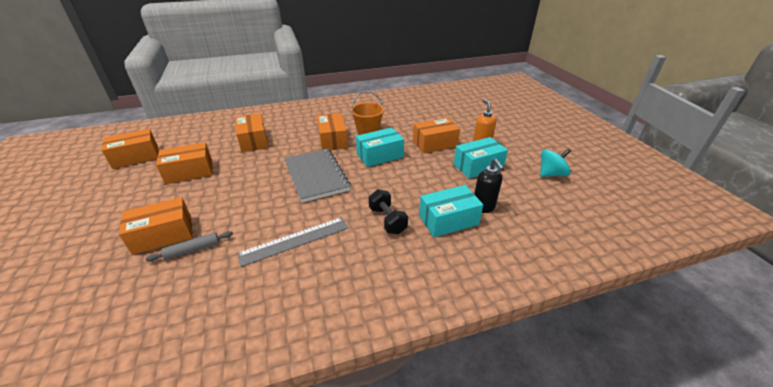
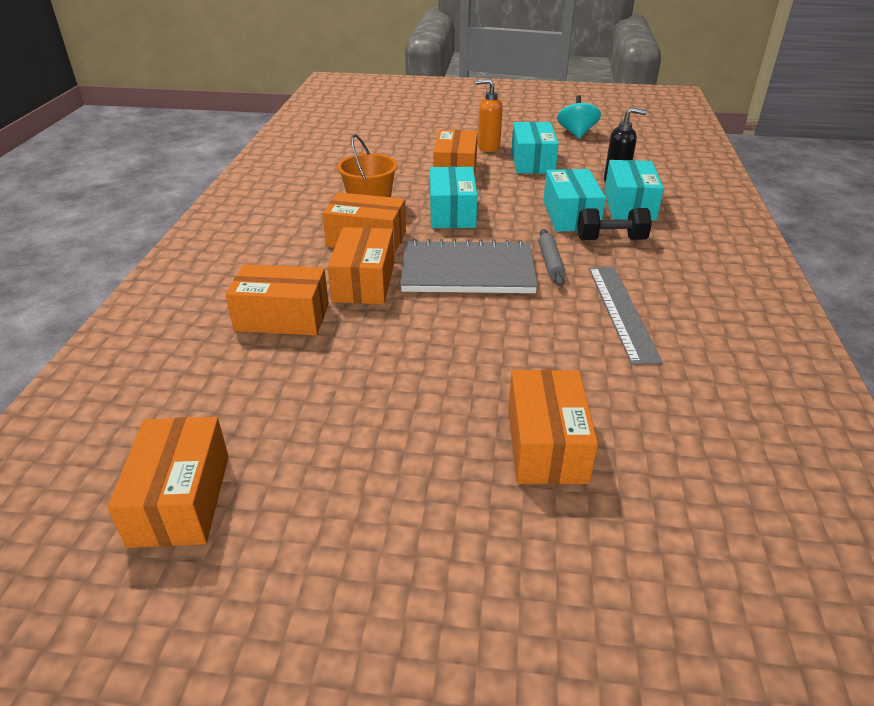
camera: 65 degrees left, 0 degrees up
(189, 172) = (338, 407): orange box -> orange box (364, 282)
(193, 250) = (604, 409): grey rolling pin -> grey rolling pin (550, 262)
(410, 197) = (570, 215): none -> turquoise box

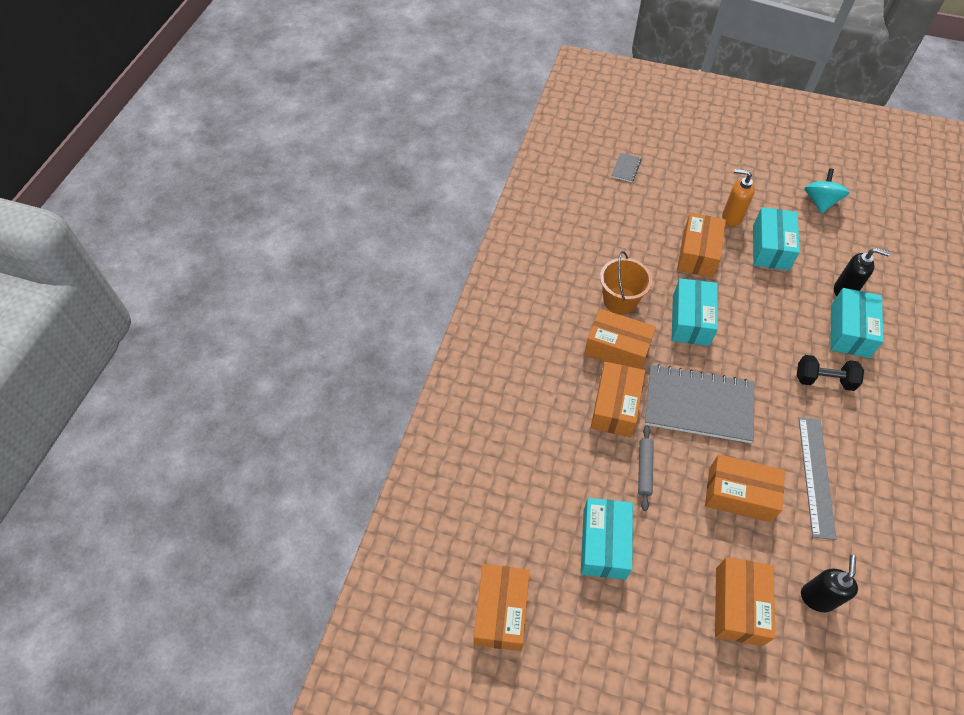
camera: 10 degrees right, 20 degrees up
(282, 317) = (554, 441): orange box -> orange box (739, 494)
(376, 128) = (626, 168): none -> grey notebook
(550, 262) = (767, 404): grey rolling pin -> grey rolling pin (644, 469)
(570, 215) = (794, 339): turquoise box -> turquoise box (604, 544)
(654, 422) = (817, 597): none -> black soap dispenser

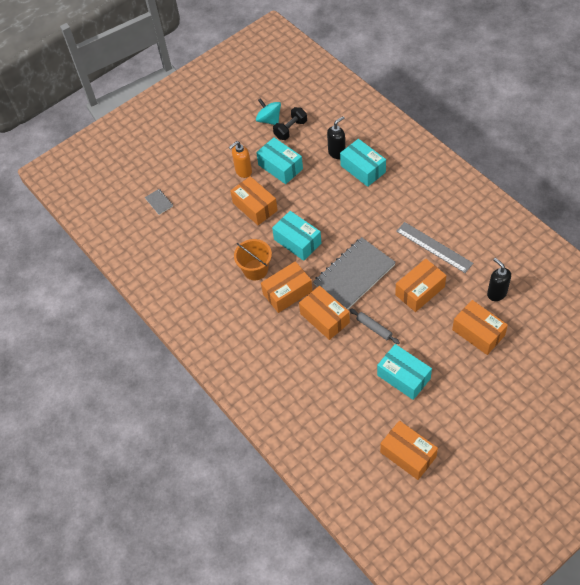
camera: 50 degrees left, 0 degrees up
(824, 380) = (383, 203): black dumbbell -> black dumbbell (290, 129)

